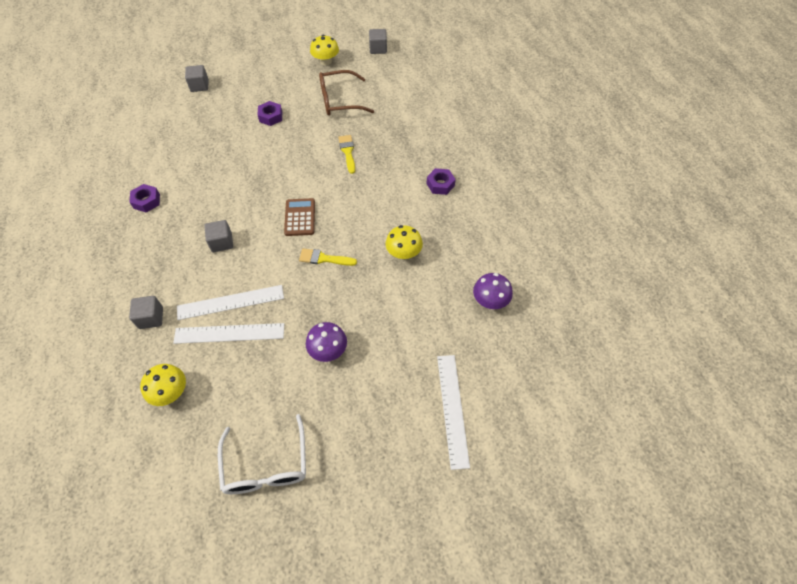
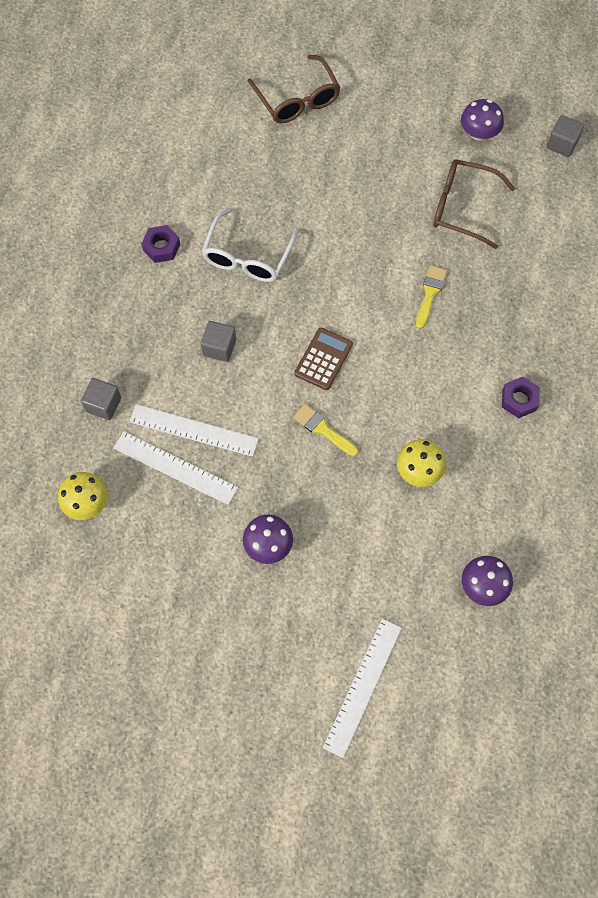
camera: 30 degrees right, 10 degrees up
(199, 86) = (297, 99): grey cube -> brown glasses
(266, 465) = (143, 635): white glasses -> white glasses (247, 256)
(271, 117) = (362, 192): purple nut -> none
(325, 61) = (479, 133): yellow mushroom -> purple mushroom

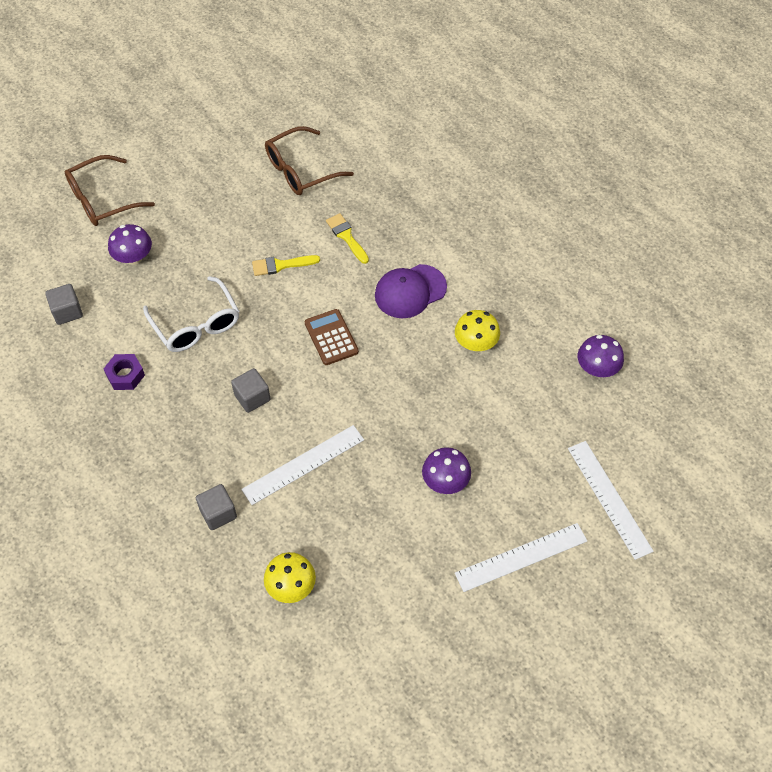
camera: 50 degrees left, 10 degrees down
(175, 467) = (322, 500): white ruler -> white ruler (521, 557)
(297, 99) = (102, 200): brown glasses -> brown glasses turned 135 degrees clockwise
(322, 429) = (386, 378): yellow brush -> yellow brush (281, 265)
(422, 382) = (410, 291): none -> purple cap
(479, 133) = (254, 119): purple mushroom -> purple mushroom (133, 257)
(519, 400) = (479, 246): purple nut -> none
(562, 144) = (314, 83): grey cube -> grey cube (67, 312)

